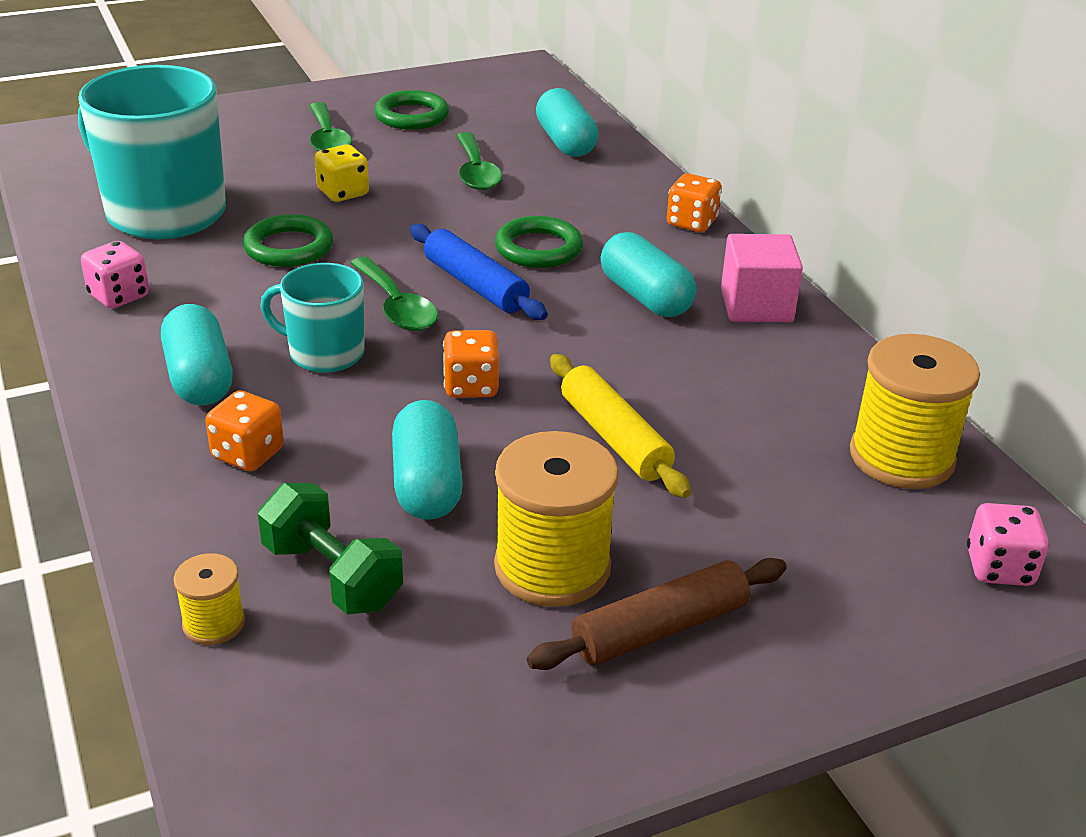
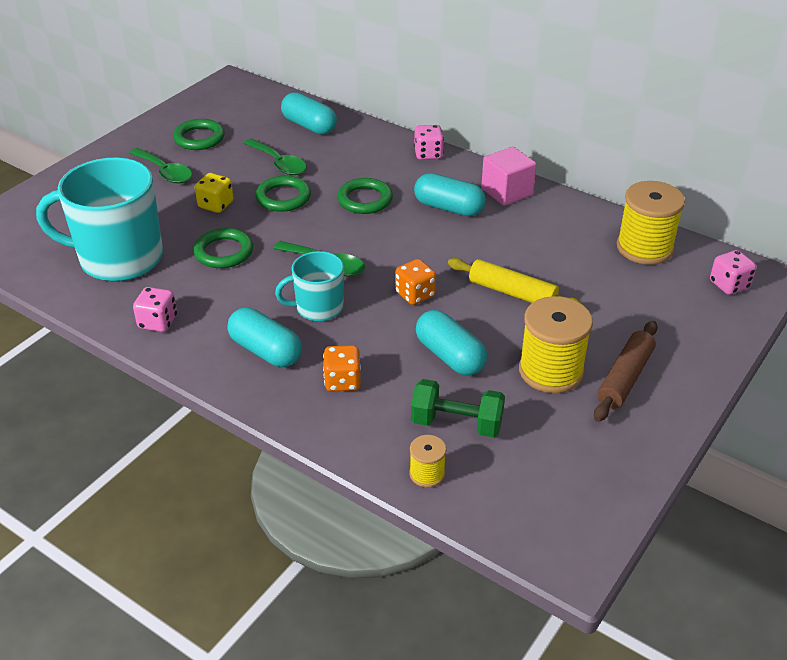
camera: 30 degrees left, 5 degrees up
(435, 211) = (283, 197): none -> green ring
(475, 285) = (355, 235): blue rolling pin -> none
(691, 223) = (428, 154): orange dice -> pink dice

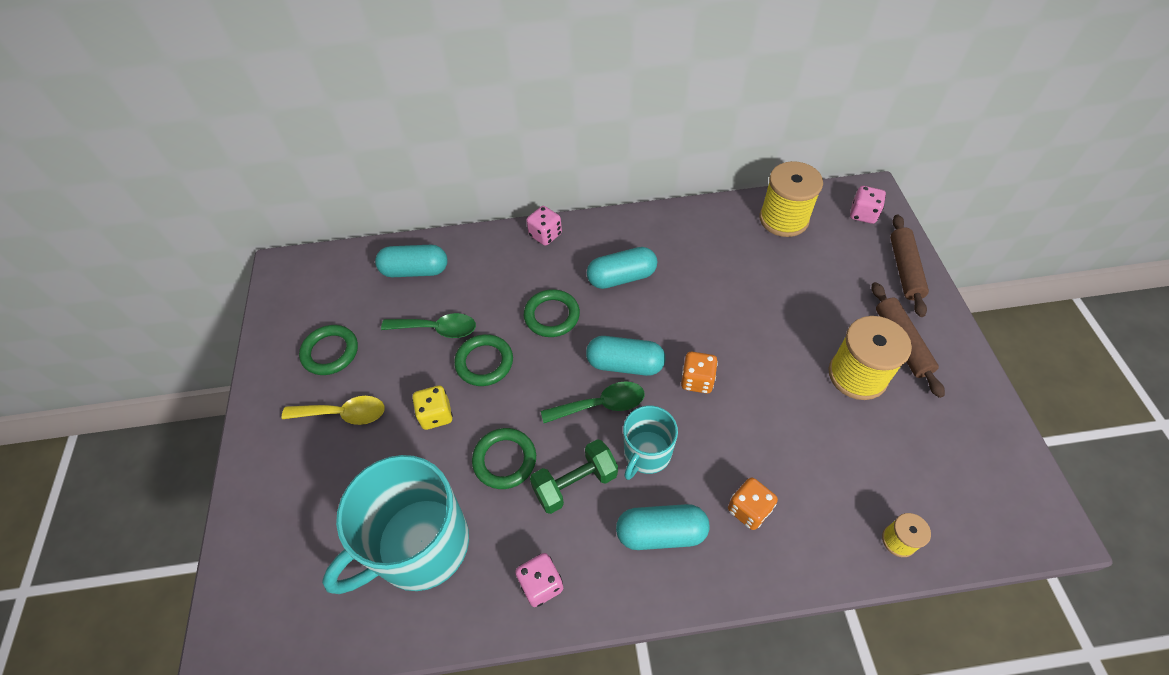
camera: 40 degrees left, 15 degrees up
(165, 172) = (344, 414): green spoon -> yellow spoon
(450, 356) = (786, 418): turquoise capsule -> turquoise capsule (625, 364)
(456, 423) = (861, 476): green dumbbell -> green dumbbell (575, 483)
(507, 192) = (643, 232): pink cube -> none
(512, 293) = (755, 324): yellow rolling pin -> none
(708, 339) = (904, 270): none -> brown rolling pin

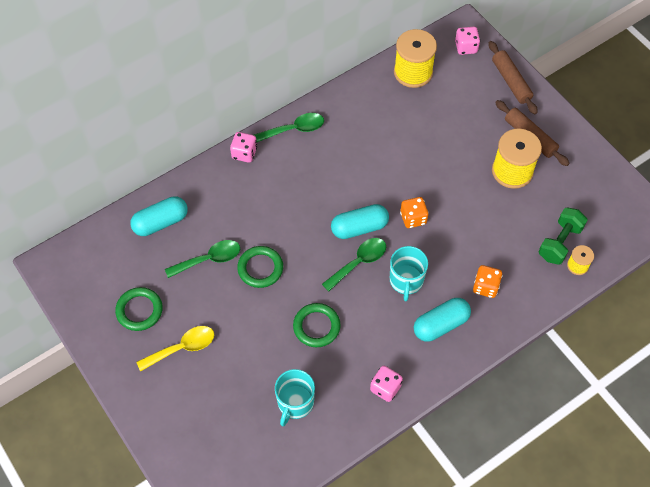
camera: 30 degrees left, 5 degrees up
(420, 545) = (295, 403): turquoise mug -> turquoise mug, size x0.54
(436, 415) = (250, 319): yellow dice -> none
(552, 316) = (288, 214): green ring -> none
(575, 483) = (371, 320): green dumbbell -> green dumbbell (559, 242)
(614, 230) = (294, 129): none -> green spoon
(621, 277) = (321, 164): turquoise capsule -> none

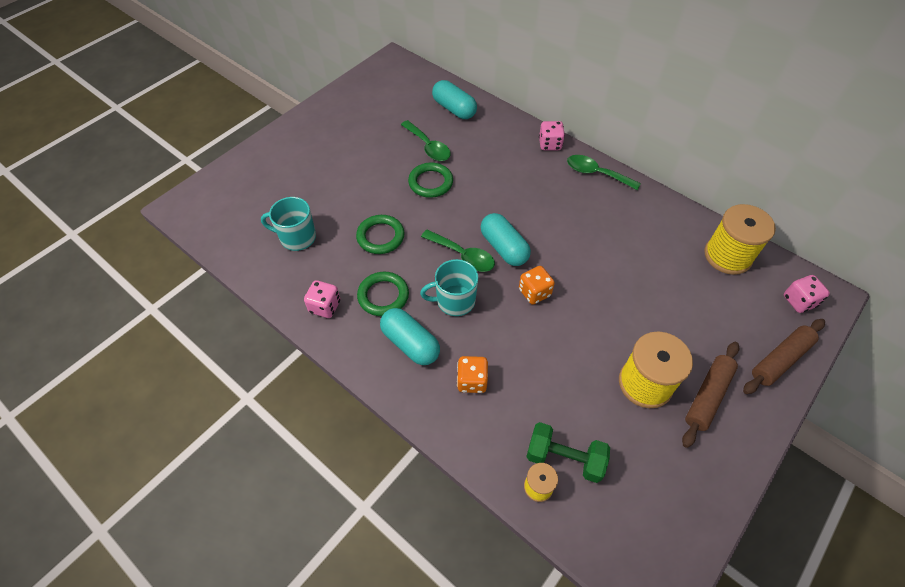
camera: 75 degrees right, 5 degrees down
(139, 310) = (365, 117): green ring -> green ring (383, 296)
(182, 348) = (337, 150): yellow spoon -> none
(294, 129) = (596, 173): green spoon -> green spoon turned 150 degrees clockwise

